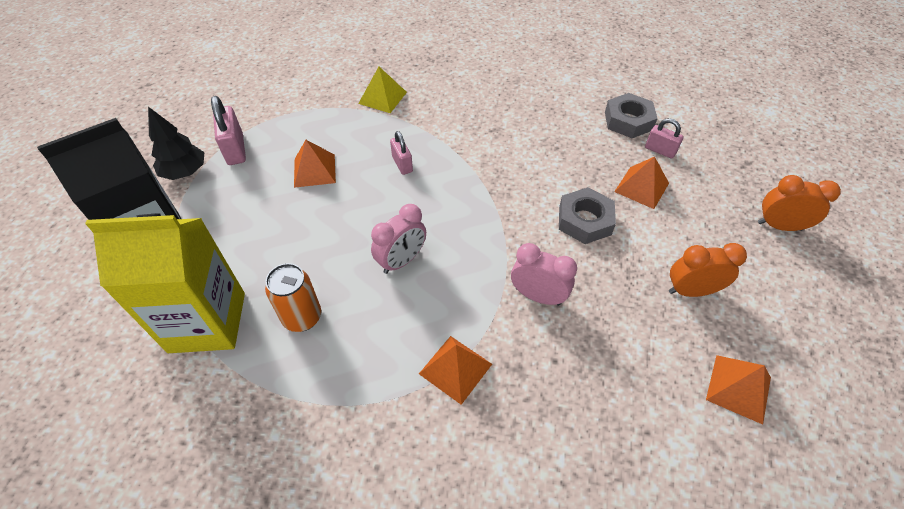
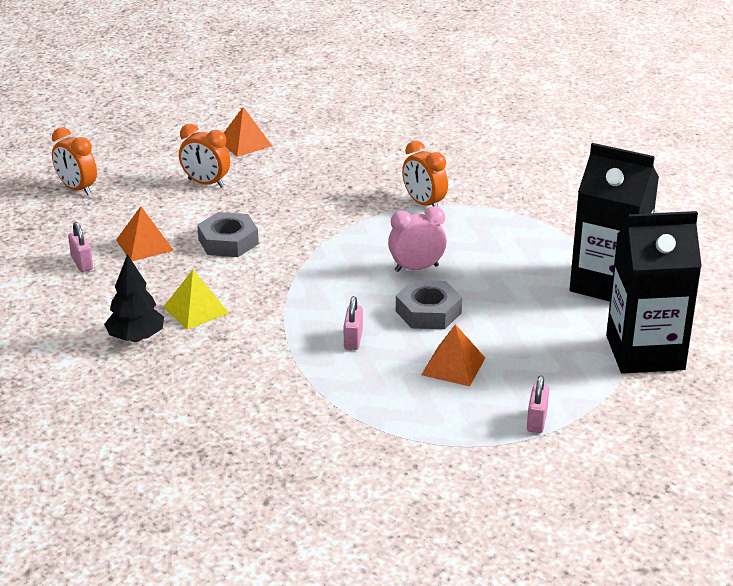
camera: 150 degrees left, 20 degrees down
(185, 172) = (605, 415): black tree -> black tree (136, 338)
(207, 322) = (608, 283): yellow carton -> black carton
(235, 149) = (537, 421): pink padlock -> pink padlock, size x0.64
(302, 317) = (525, 262): orange can -> none
(382, 97) = (314, 421): yellow pyramid -> yellow pyramid (196, 310)
(455, 369) = (424, 203): orange pyramid -> orange clock
(537, 296) = (324, 215): pink clock -> none
(628, 121) = (69, 296): grey nut -> grey nut (428, 312)

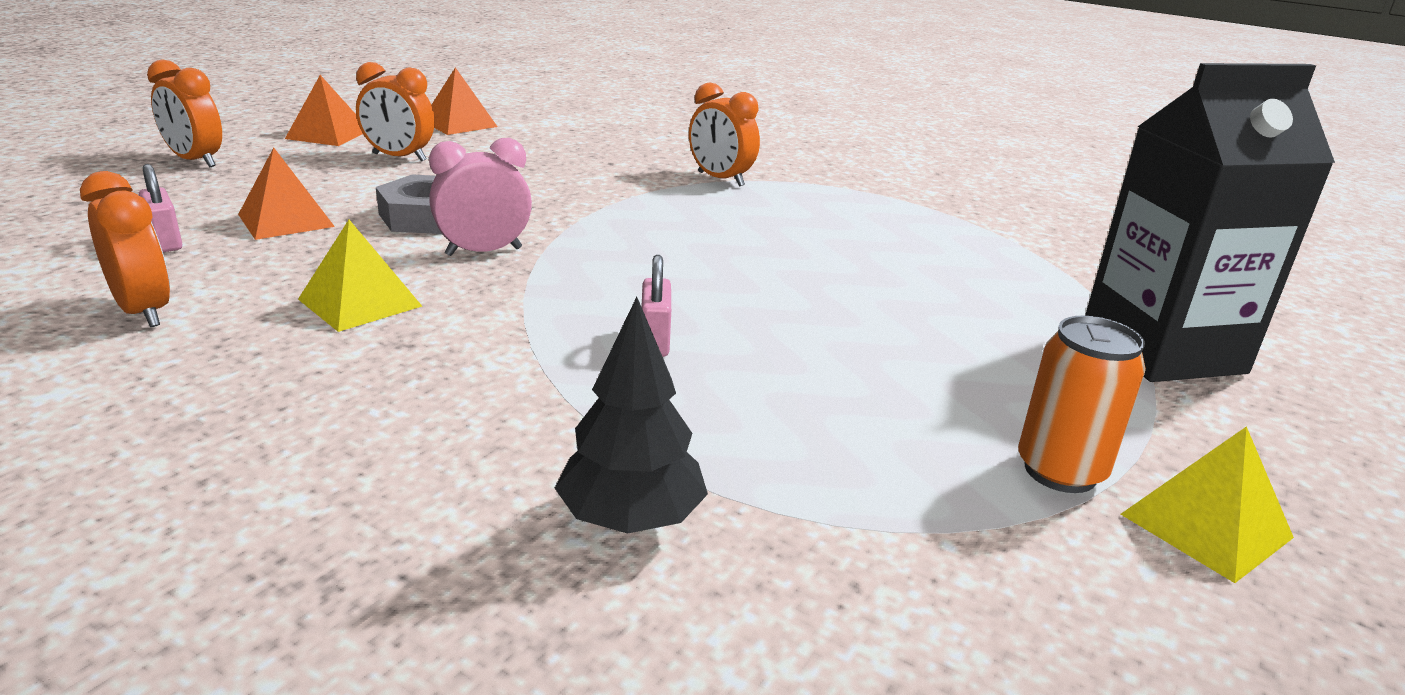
camera: 10 degrees left, 5 degrees down
(87, 314) = (144, 312): none -> orange clock
(136, 338) = (231, 347): black tree -> black tree (631, 519)
(416, 268) = (734, 246): pink clock -> pink clock (484, 252)
(428, 312) = (774, 300): grey nut -> none
(453, 366) = (851, 378): orange pyramid -> orange pyramid (328, 134)
(537, 421) = (1060, 471): pink padlock -> orange can
(591, 449) = (1205, 525): none -> yellow pyramid
(608, 283) = (1032, 262): black carton -> none

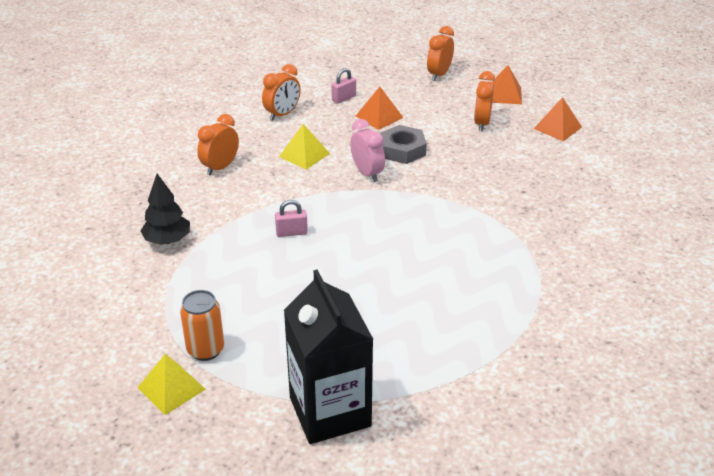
camera: 85 degrees right, 10 degrees up
(720, 179) = (520, 236): orange clock -> orange clock (220, 167)

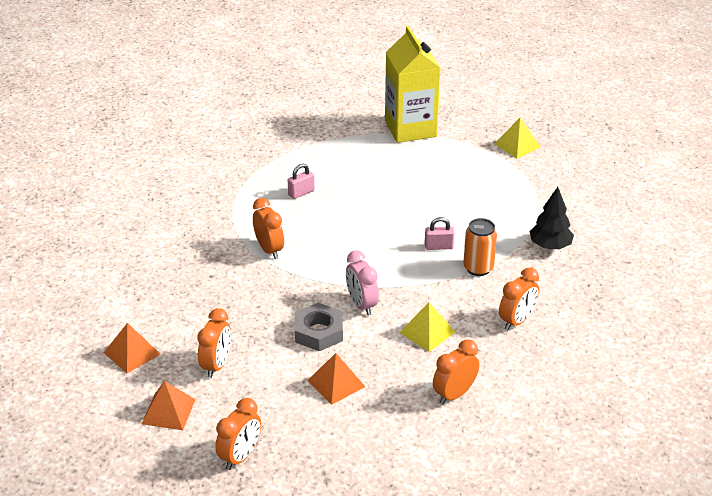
camera: 175 degrees left, 0 degrees up
(205, 350) = (498, 165): orange can -> orange can (478, 268)
(330, 412) = (410, 128): black carton -> yellow carton
(344, 98) = (376, 418): pink padlock -> pink padlock (301, 193)
(474, 219) = (269, 250): none -> orange clock

